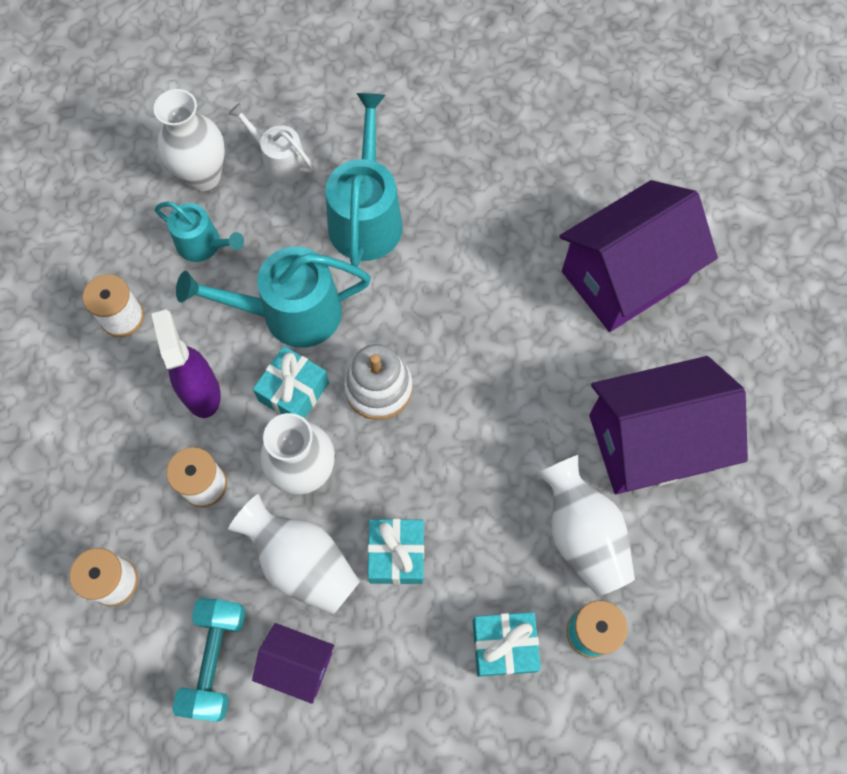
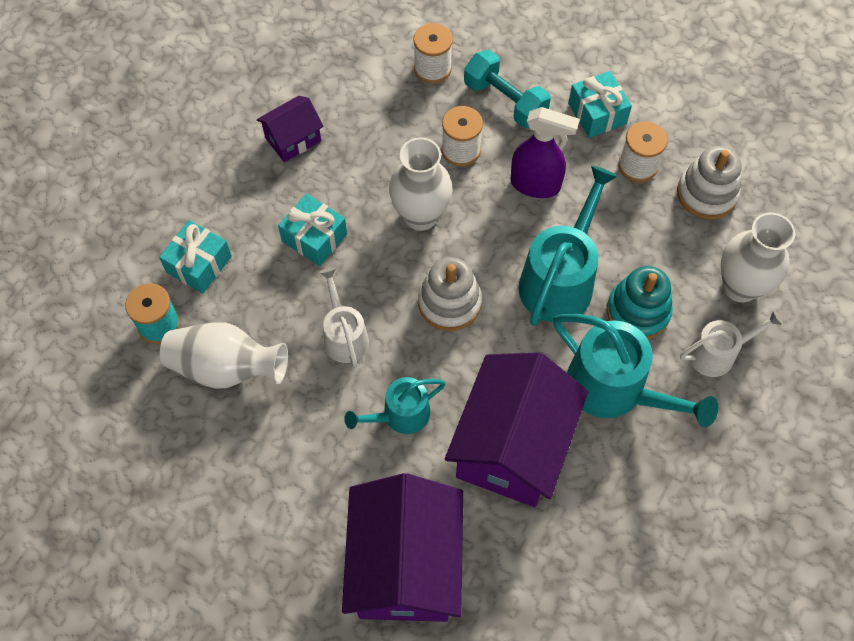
camera: 125 degrees right, 5 degrees down
(119, 246) = (706, 194): none -> white stacking toy
(203, 244) = (669, 252): turquoise watering can -> turquoise watering can (401, 415)
(216, 660) = (334, 97): turquoise dumbbell -> turquoise dumbbell (505, 101)
(281, 237) = (638, 311): none -> turquoise stacking toy
(294, 392) = (490, 244): turquoise gift -> turquoise gift (597, 113)
(302, 562) = (357, 178): white vase -> none
(475, 454) = (344, 336): none -> white watering can
(651, 442) = (250, 472): purple house -> purple house (512, 446)

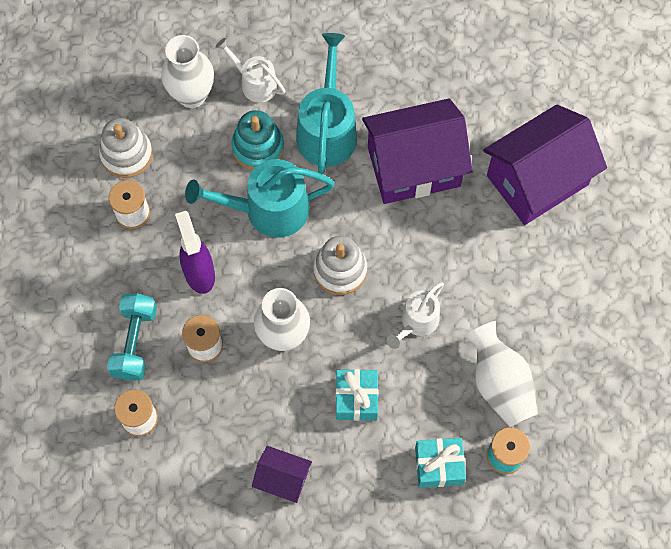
camera: 125 degrees left, 5 degrees up
(401, 415) = (445, 247): turquoise watering can -> none
(597, 113) = (102, 268): turquoise gift -> none

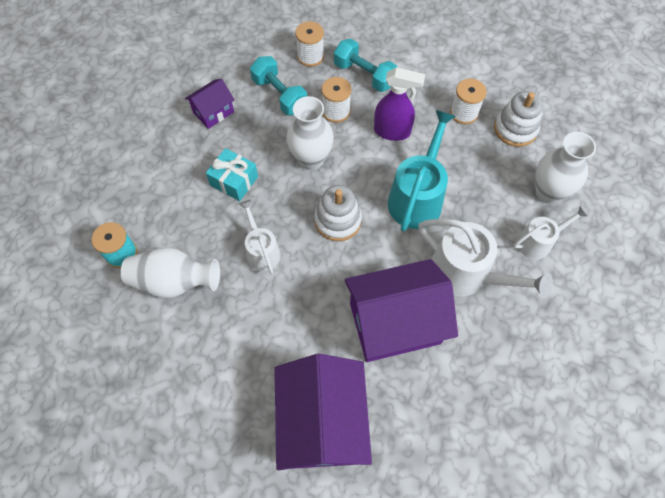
camera: 120 degrees right, 5 degrees down
(217, 420) = (279, 95): none -> turquoise dumbbell
(258, 147) = (476, 216): turquoise stacking toy -> none
(327, 130) = (466, 274): turquoise watering can -> white watering can
(414, 166) = (395, 323): purple house -> purple house turned 60 degrees clockwise
(439, 466) = (149, 207): turquoise gift -> none

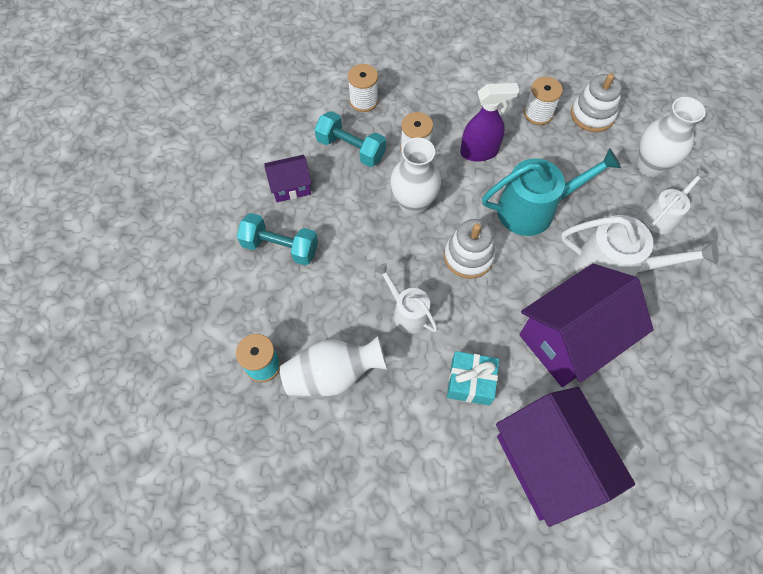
camera: 20 degrees left, 0 degrees up
(213, 112) = (291, 187): purple house -> purple house turned 45 degrees clockwise
(234, 181) = (346, 250): turquoise gift -> turquoise gift (470, 382)
(364, 75) = (426, 104): turquoise dumbbell -> turquoise dumbbell (280, 247)
(417, 197) = (533, 209): turquoise watering can -> turquoise watering can turned 75 degrees clockwise

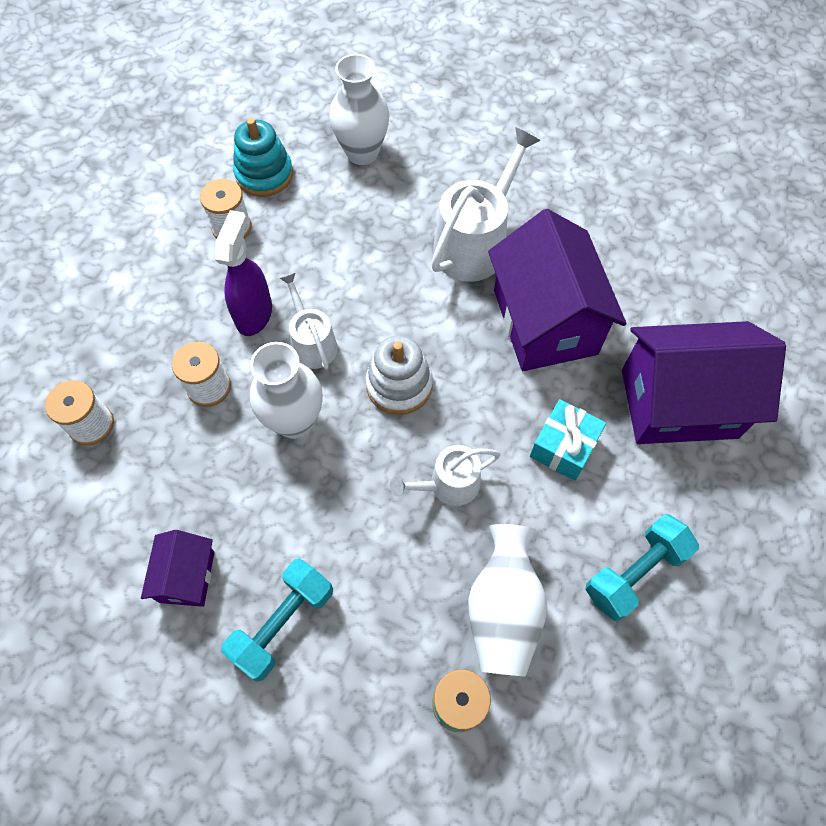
camera: 70 degrees left, 0 degrees up
(351, 149) = (165, 470): turquoise dumbbell -> turquoise dumbbell (635, 573)
(533, 209) = (365, 289): turquoise watering can -> none
(592, 115) = (264, 174): white stacking toy -> turquoise stacking toy
(663, 216) = (430, 170): white watering can -> white watering can (312, 343)

